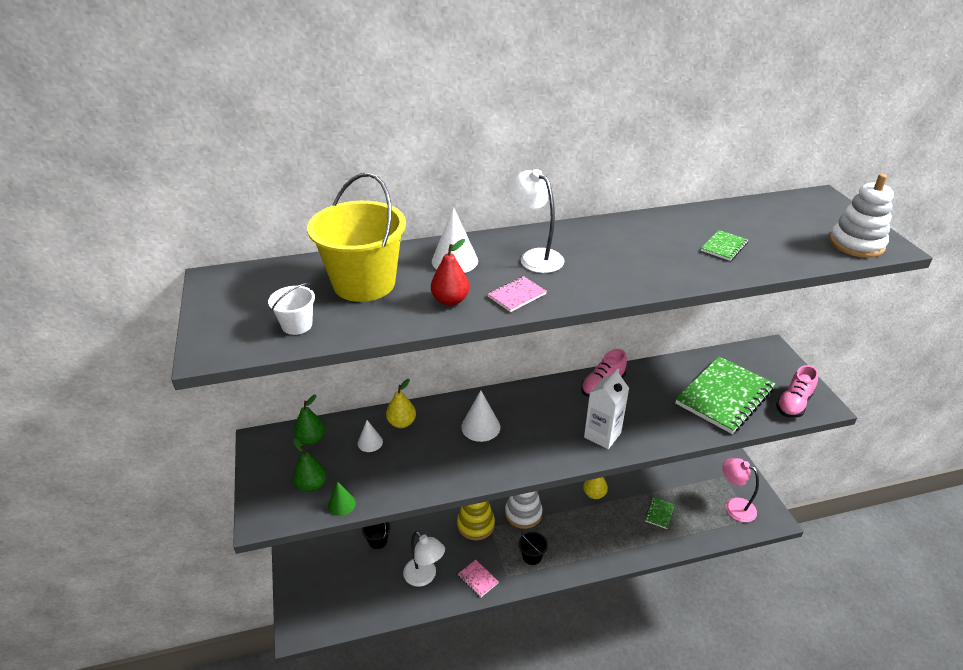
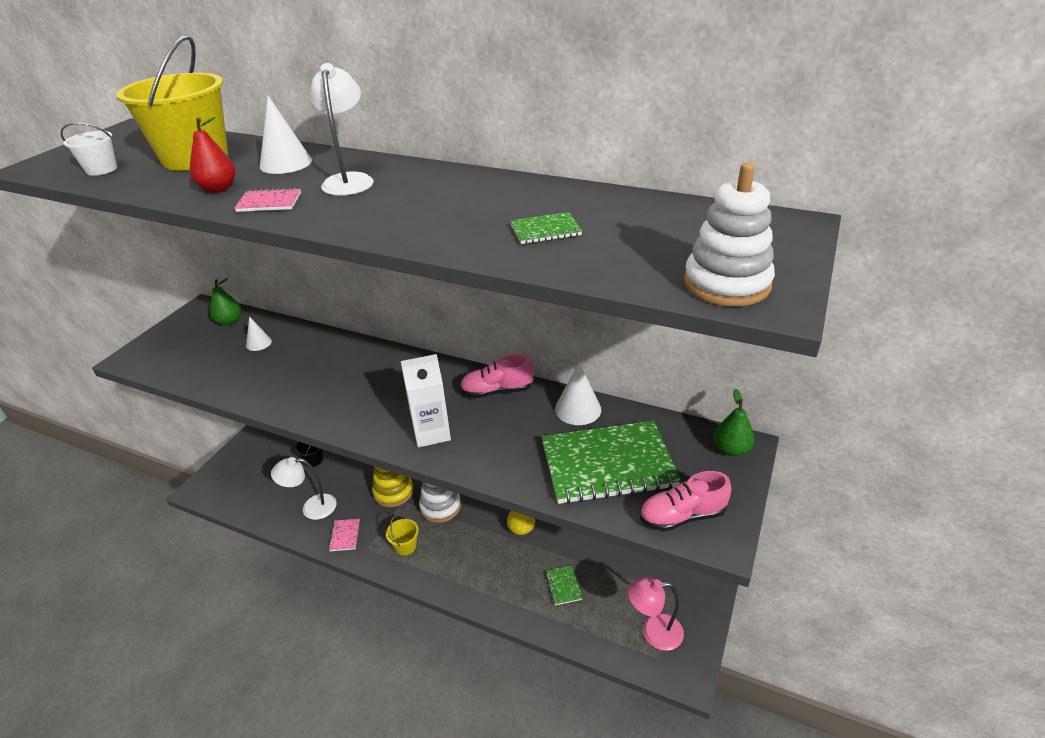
camera: 40 degrees right, 0 degrees up
(312, 485) = (184, 352): green pear -> green pear (731, 449)
(341, 504) = (180, 376): green cone -> none
(401, 423) = (298, 340): yellow pear -> none
(424, 577) = (312, 507): white lamp -> white lamp turned 90 degrees clockwise
(480, 427) = (346, 372): white cone -> white cone (578, 409)
(532, 556) = (405, 546): black bucket -> yellow bucket
(659, 513) = (563, 586): green notebook -> green notebook turned 75 degrees counterclockwise
(734, 506) = (653, 632): pink lamp -> pink lamp turned 75 degrees counterclockwise

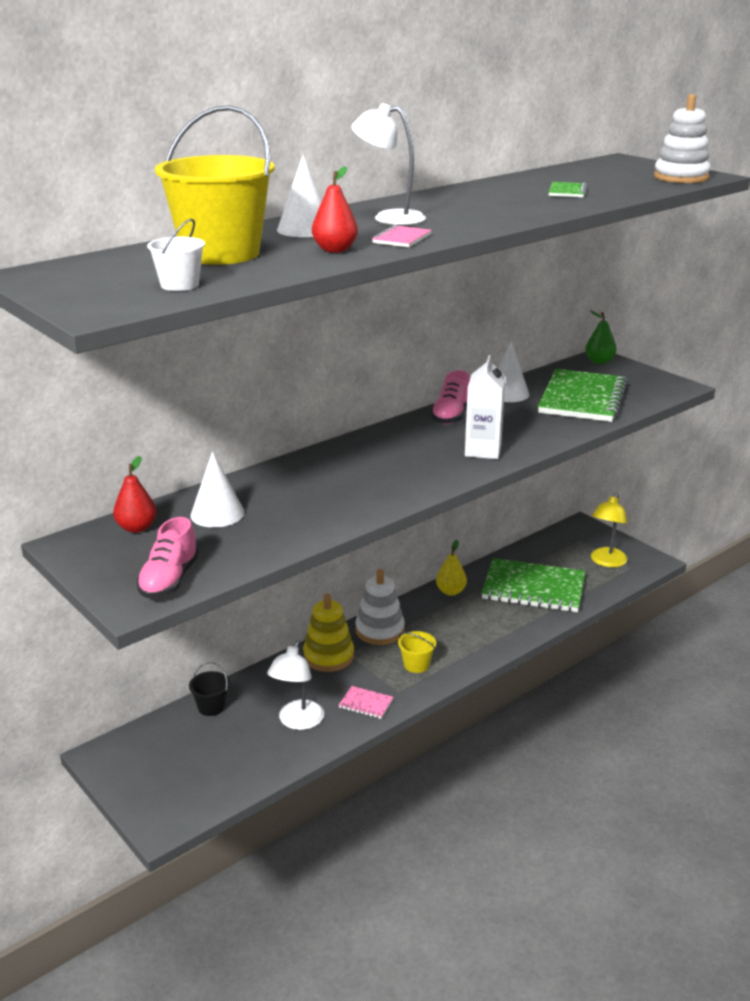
camera: 65 degrees left, 10 degrees down
(229, 321) = (136, 528): green pear -> red pear
(258, 343) = (217, 514): white cone -> white cone, size x1.59
(563, 586) = (533, 588): green notebook -> green notebook, size x2.42
(653, 632) = (606, 562): pink lamp -> yellow lamp
(682, 516) = (651, 390): pink shoe -> pink shoe (169, 580)

